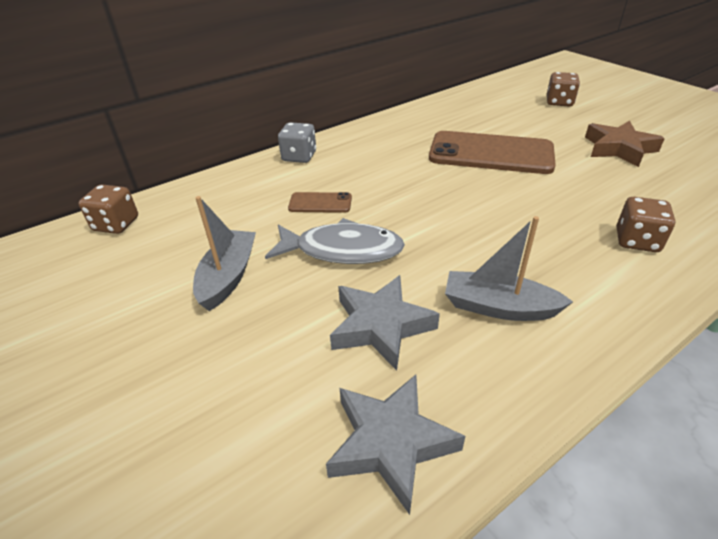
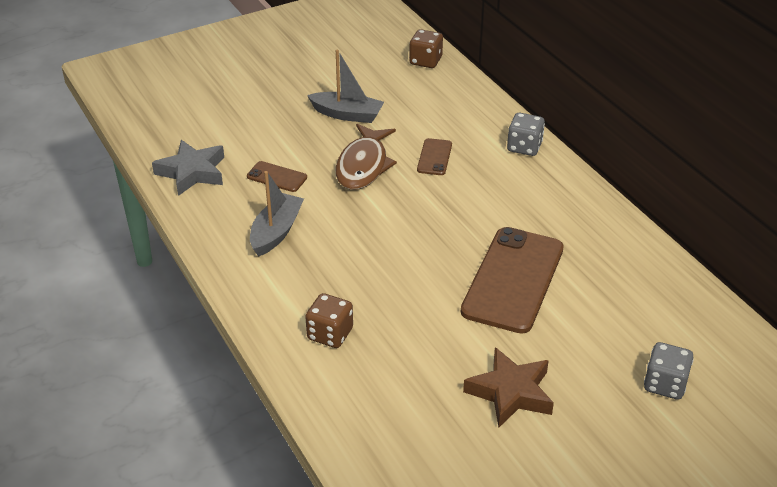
camera: 95 degrees right, 0 degrees up
(342, 250) = (363, 165): grey fish -> brown fish
(381, 326) = (277, 177): grey star -> brown phone
(559, 102) = (665, 384): brown dice -> grey dice

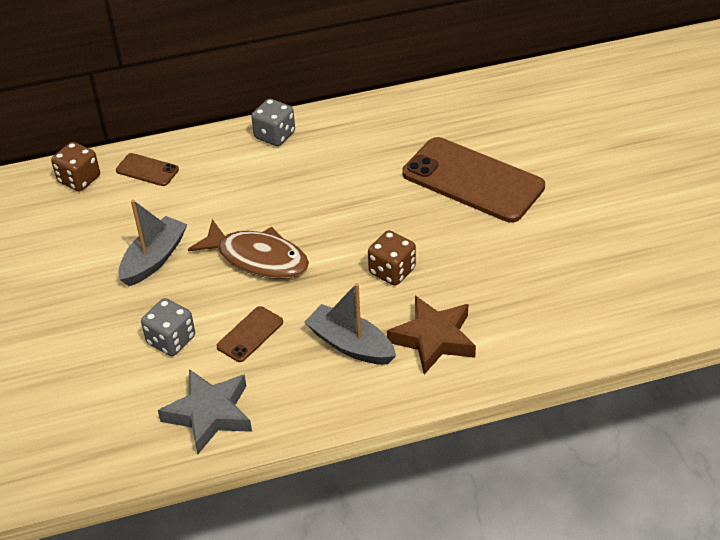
camera: 75 degrees left, 5 degrees up
(330, 334) = (522, 318): brown dice -> brown dice (392, 271)
(434, 157) = (265, 201): brown phone -> brown phone (147, 170)
(510, 393) = (616, 208): brown star -> brown star (433, 339)
(665, 384) = (617, 120): grey dice -> grey dice (171, 340)

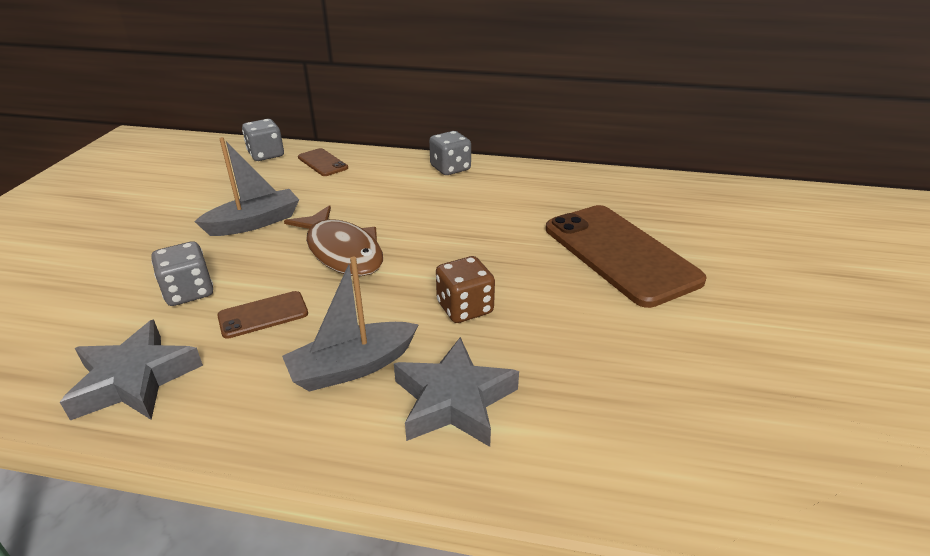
camera: 25 degrees right, 10 degrees down
(79, 179) = (266, 155): brown dice -> grey dice
(350, 344) = (352, 367): grey boat -> grey boat turned 90 degrees counterclockwise
(433, 339) = (454, 400): brown star -> grey star

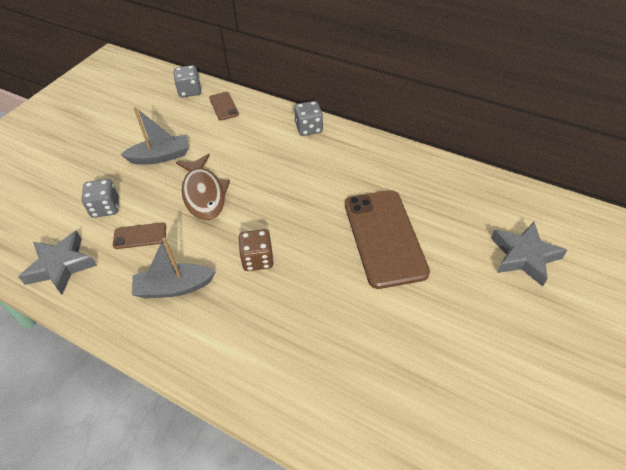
camera: 20 degrees right, 15 degrees up
(454, 400) = (219, 326): grey star -> grey star (524, 256)

